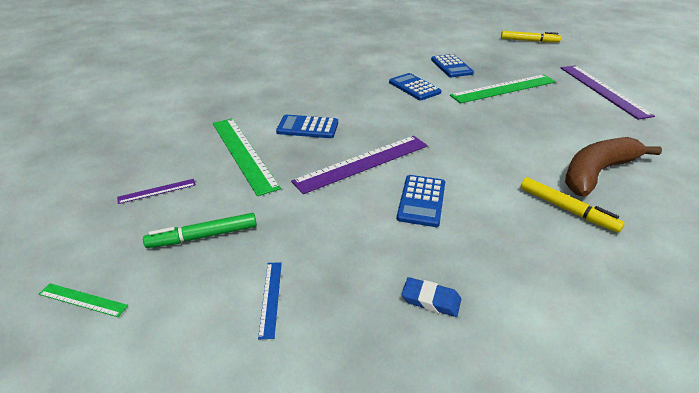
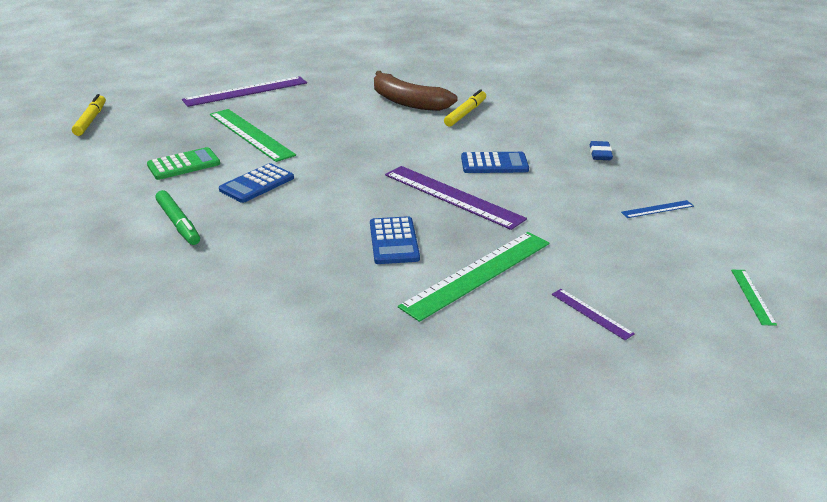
camera: 105 degrees left, 5 degrees down
(203, 236) = (628, 258): green marker -> green marker (178, 223)
(451, 66) = (184, 165): blue calculator -> green calculator

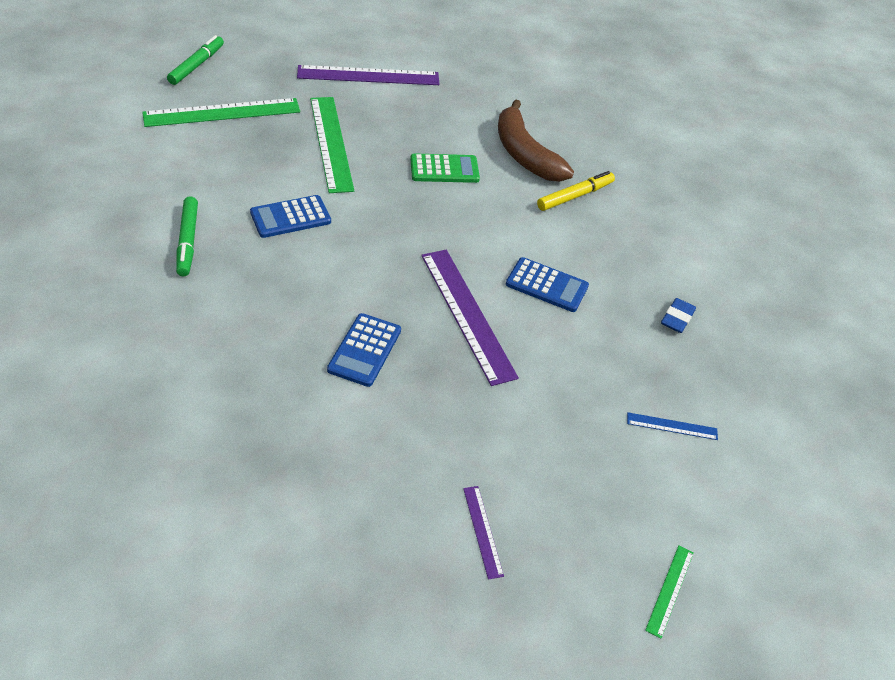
camera: 20 degrees right, 15 degrees up
(91, 120) = (197, 65): yellow marker -> green marker
(184, 165) = (241, 163): green calculator -> green calculator (444, 169)
(478, 274) = (413, 429): green ruler -> green ruler (222, 112)

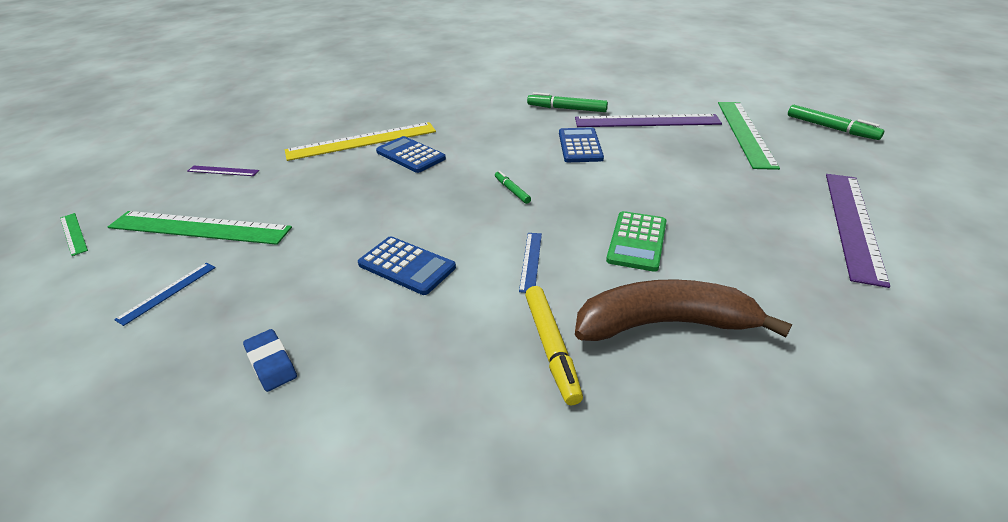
camera: 120 degrees right, 10 degrees down
(331, 143) = (694, 178): green ruler -> green ruler (199, 228)
(345, 415) = (362, 141): none -> yellow ruler
(404, 249) = (512, 190): none -> green marker
(467, 314) = (408, 207): purple ruler -> purple ruler (647, 121)
(499, 219) = (531, 261): none -> blue ruler
(546, 285) = (406, 266): blue calculator -> blue calculator turned 105 degrees counterclockwise

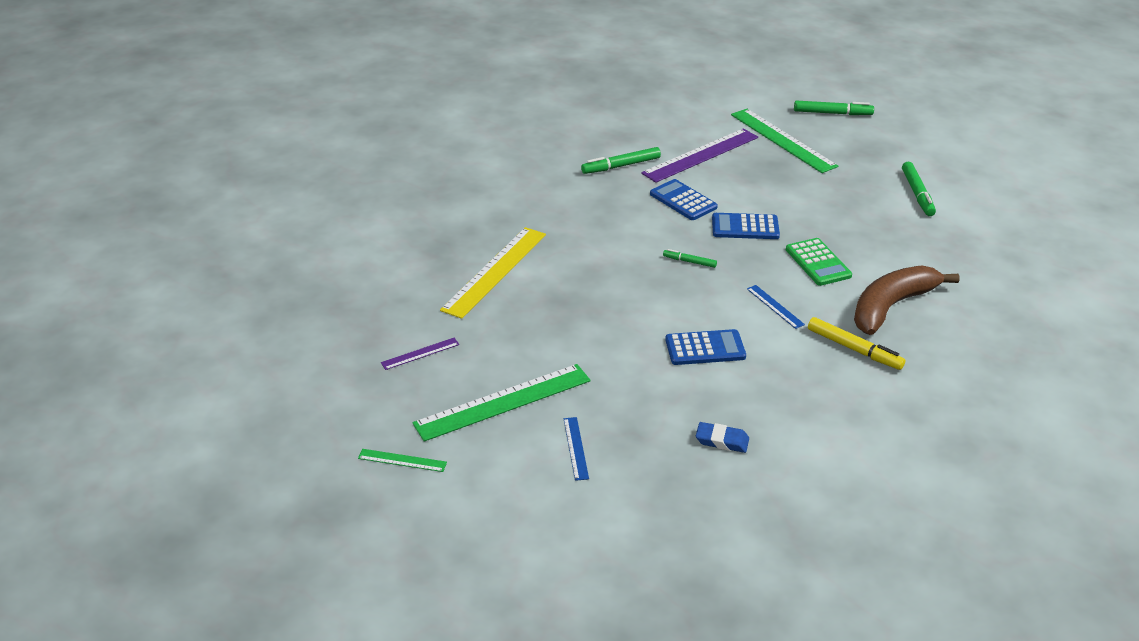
camera: 40 degrees left, 0 degrees up
(410, 155) = (562, 266): blue calculator -> blue calculator (745, 227)
(853, 224) = (917, 194): purple ruler -> green marker

